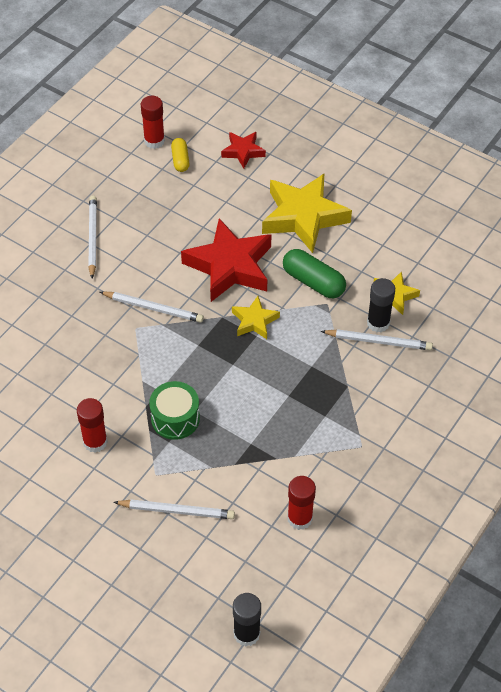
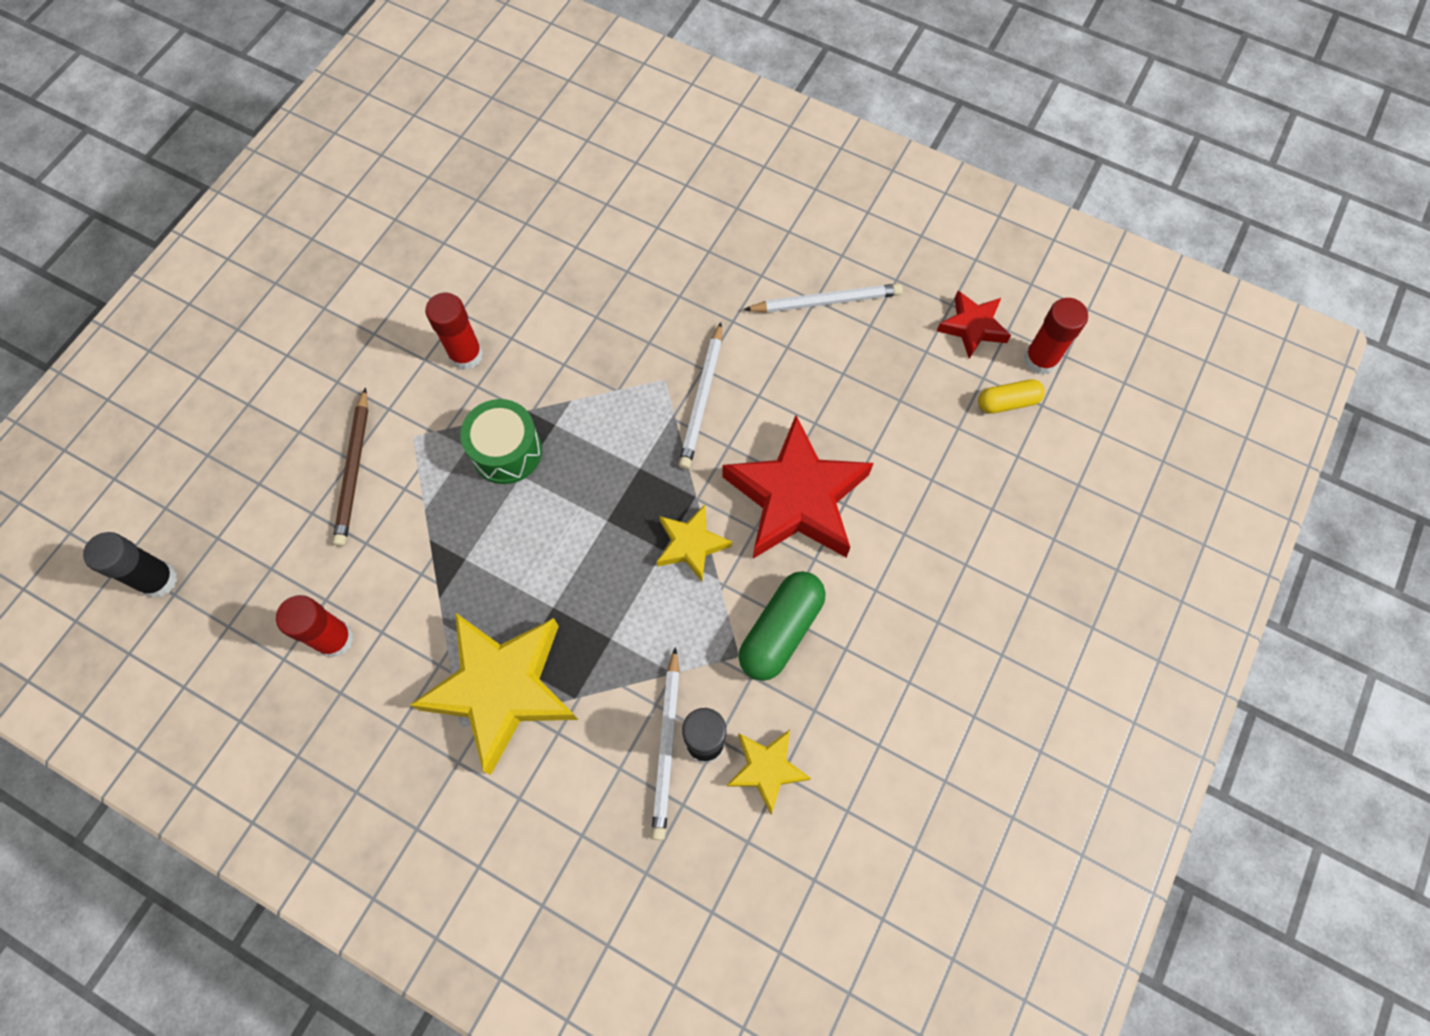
camera: 85 degrees right, 15 degrees up
(176, 511) = (354, 470): white pencil -> brown pencil
(243, 152) = (1047, 496): red star -> red star (972, 327)
(303, 217) = (919, 605): yellow star -> yellow star (502, 689)

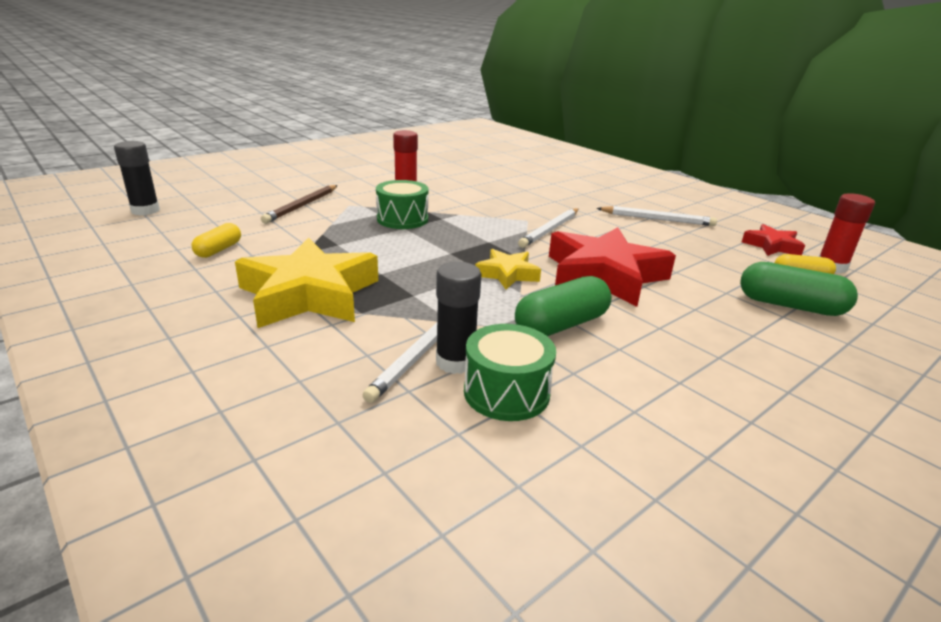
camera: 20 degrees right, 40 degrees down
(335, 639) = (219, 250): red glue stick -> yellow capsule
(766, 769) = (506, 392): yellow star -> green drum
(998, 483) = (790, 306): none -> green capsule

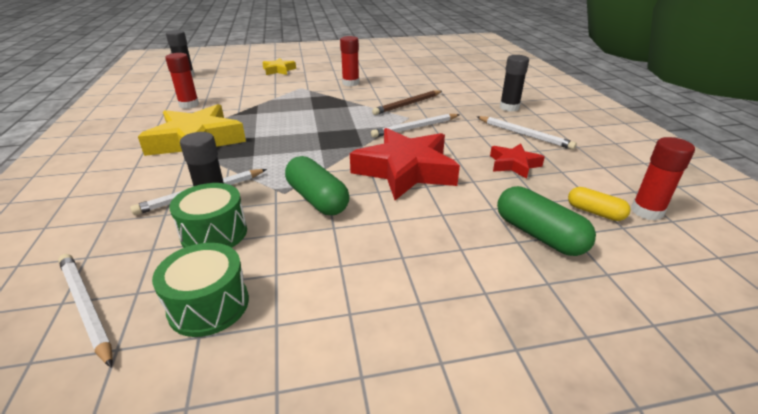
camera: 30 degrees right, 5 degrees up
(219, 250) = (189, 105): yellow capsule -> red glue stick
(302, 206) = (271, 84): brown pencil -> brown pencil (408, 104)
(402, 219) = (320, 102): green drum -> green drum (209, 305)
(485, 525) = (86, 307): none -> white pencil
(507, 274) = (334, 154): yellow star -> yellow star (279, 70)
(561, 325) = (317, 199): green capsule -> green capsule turned 60 degrees clockwise
(608, 195) = (509, 107): none -> black glue stick
(772, 246) = (608, 179): red star -> red star (513, 164)

